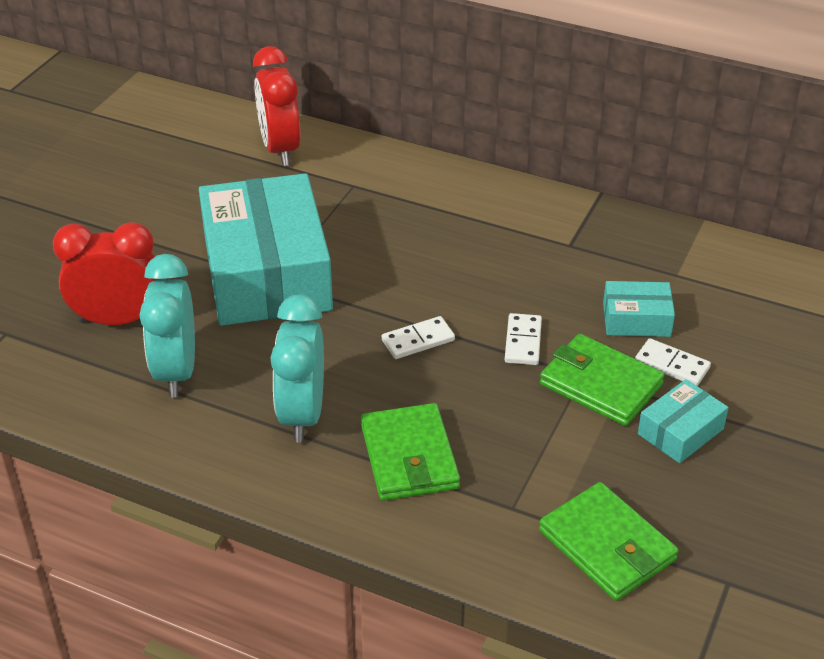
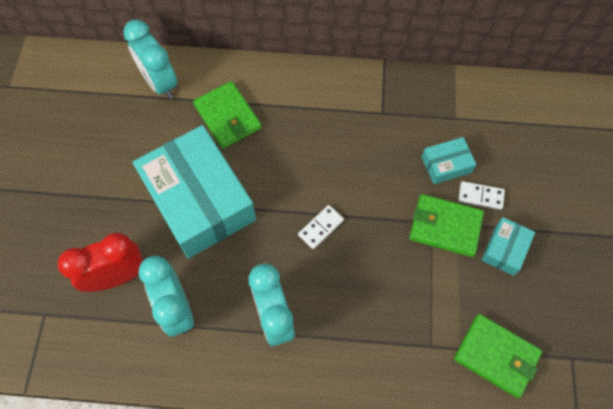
camera: 20 degrees left, 25 degrees up
(280, 149) = (160, 83): red clock -> turquoise clock
(409, 457) = (354, 328): green wallet -> green wallet (228, 117)
(523, 342) = (385, 207): white domino -> none

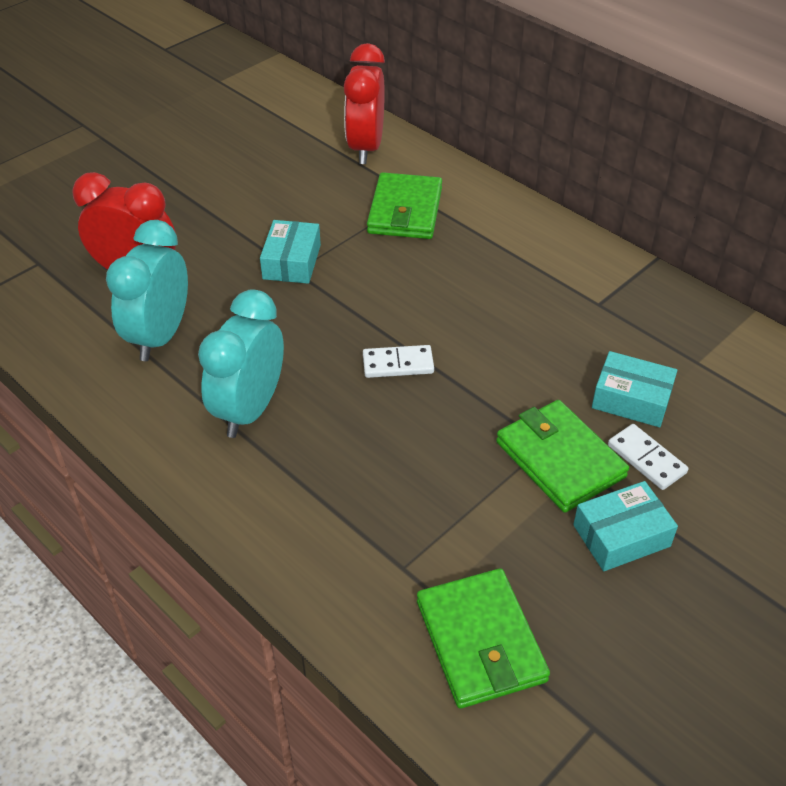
camera: 40 degrees right, 20 degrees down
(160, 83) = (365, 148): turquoise clock -> red clock
(199, 200) = (292, 262): turquoise box -> turquoise box, size x0.43

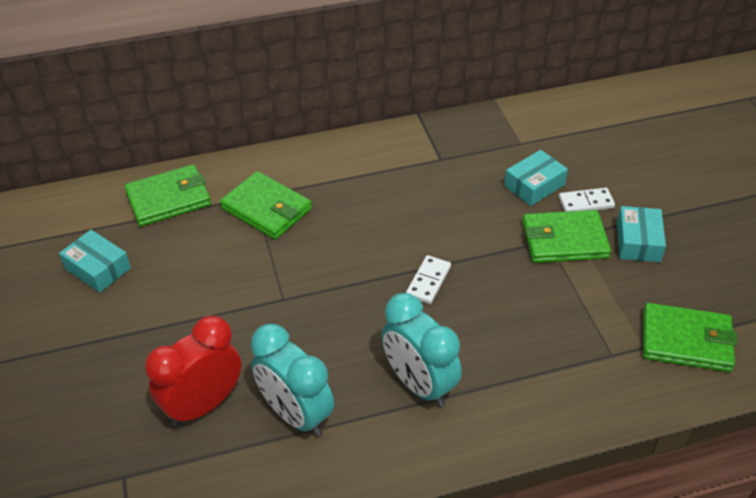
camera: 60 degrees left, 0 degrees up
(292, 262) = (271, 297): turquoise box -> turquoise box (98, 268)
(365, 148) = (169, 199): red clock -> green wallet

